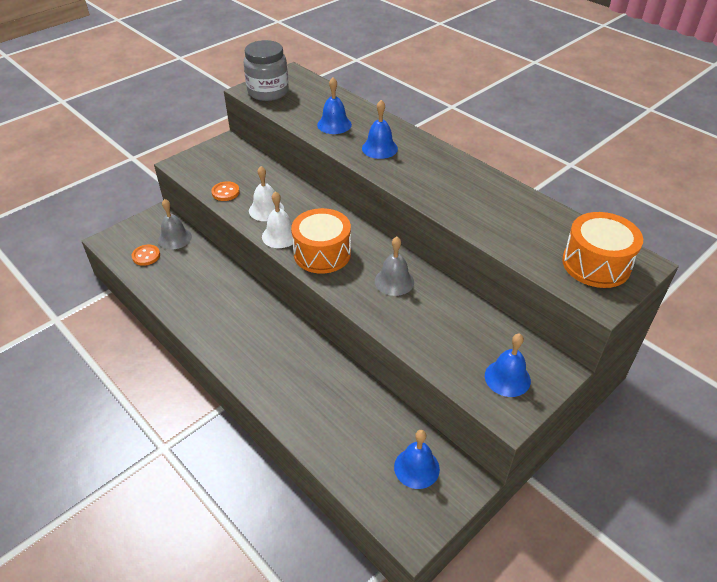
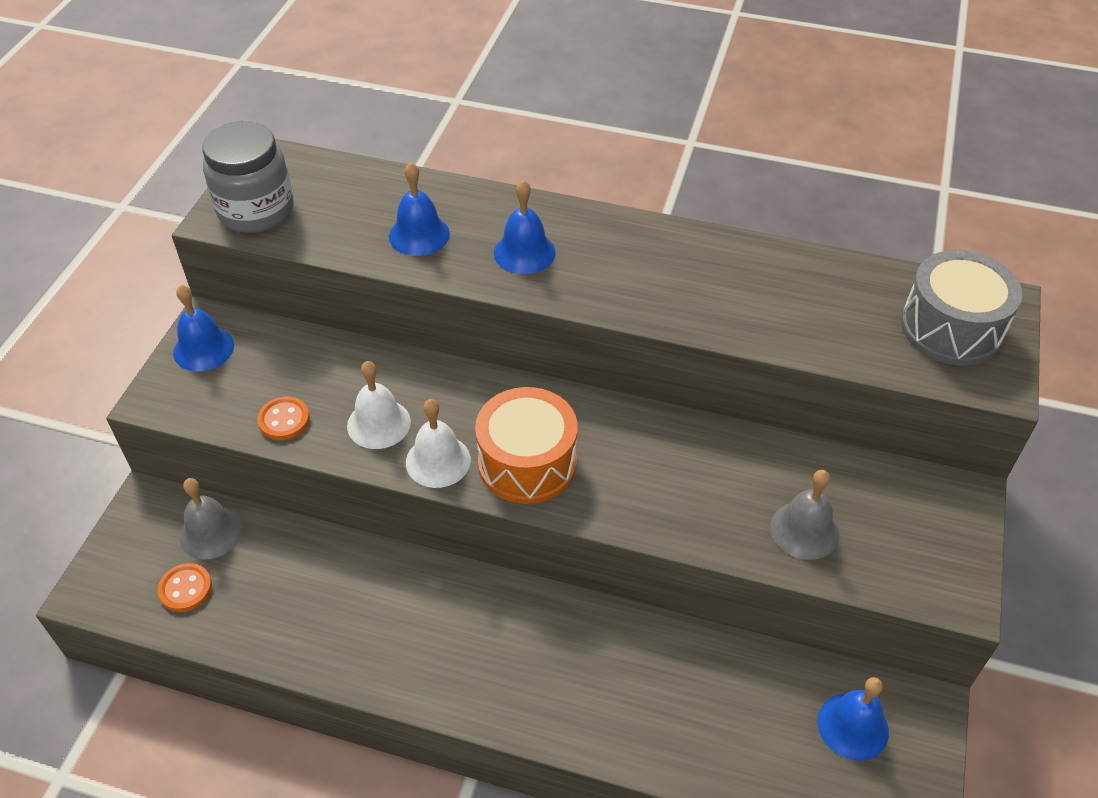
camera: 30 degrees left, 5 degrees up
(394, 281) = (665, 461): grey bell -> grey bell (804, 530)
(507, 378) = (917, 541): blue bell -> blue bell (203, 348)
(596, 264) = (951, 328): orange drum -> grey drum

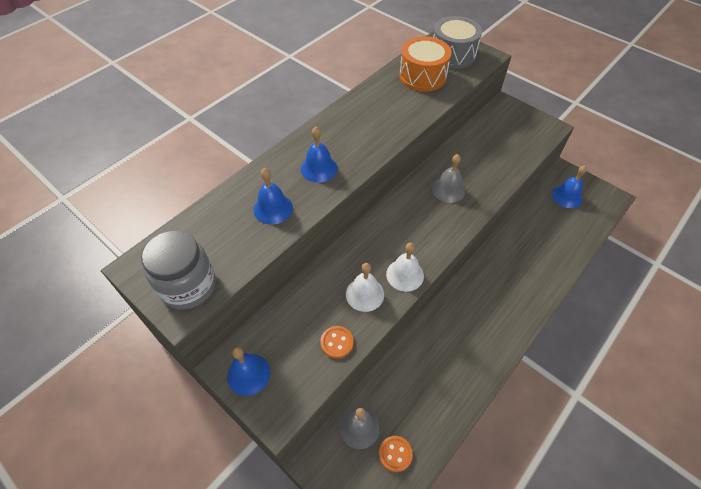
camera: 65 degrees left, 5 degrees up
(527, 463) = (424, 237): orange drum -> orange drum (422, 76)
(804, 530) = (504, 156): grey bell -> grey bell (448, 189)

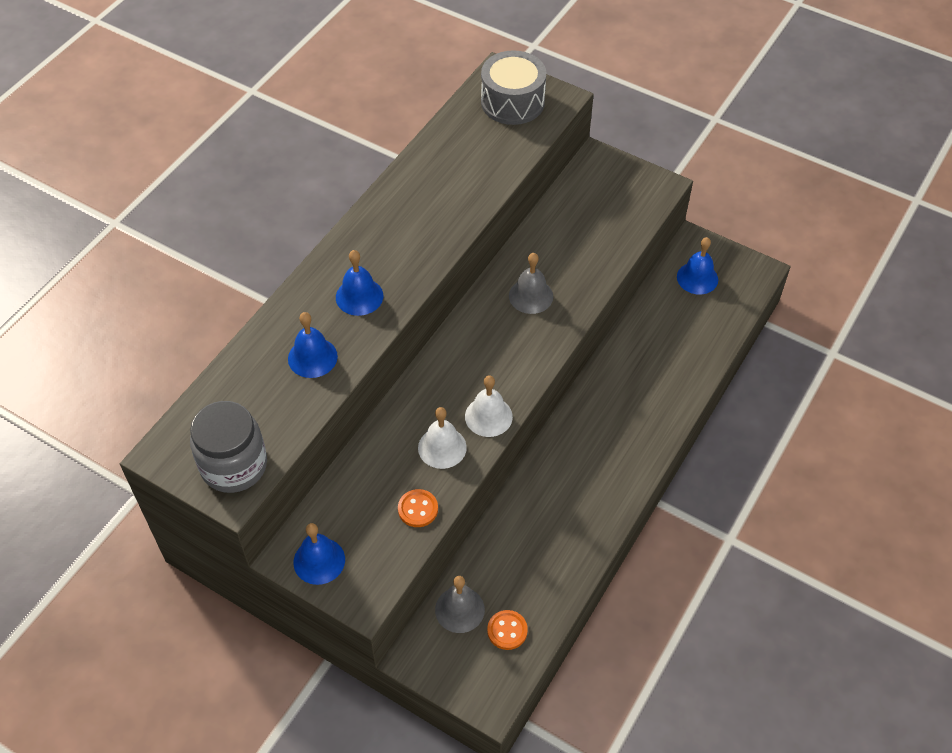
camera: 10 degrees left, 0 degrees up
(422, 76) = (475, 142): orange drum -> none

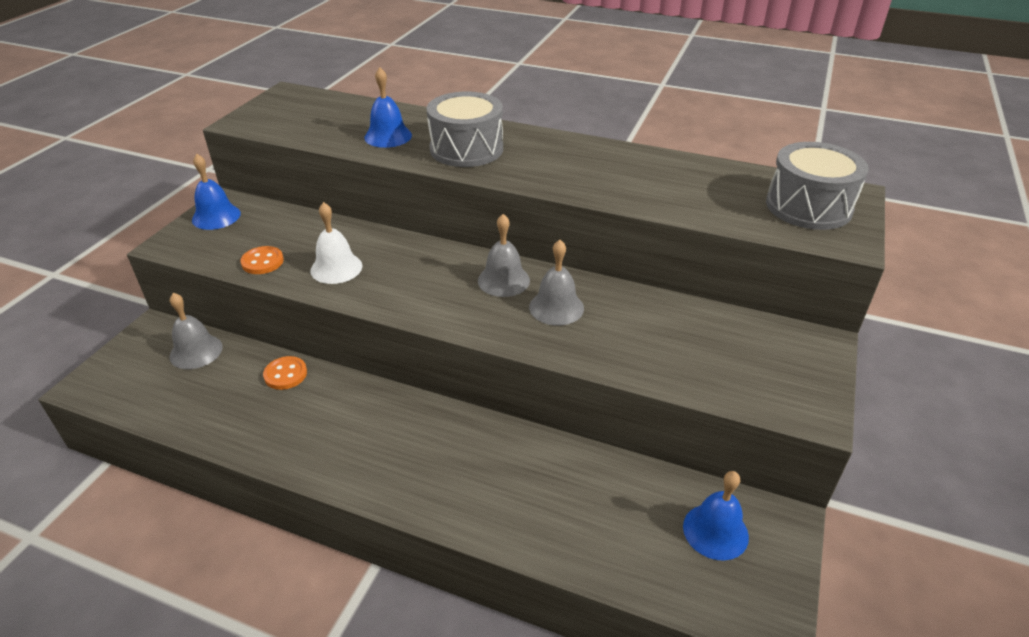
camera: 80 degrees right, 15 degrees down
(234, 465) = (270, 119): grey jar -> none
(359, 296) = (466, 149): blue bell -> grey drum
(488, 325) = (503, 280): none -> grey bell
(488, 416) = (377, 294): white bell -> none
(507, 630) = (163, 388): orange button -> orange button (285, 374)

